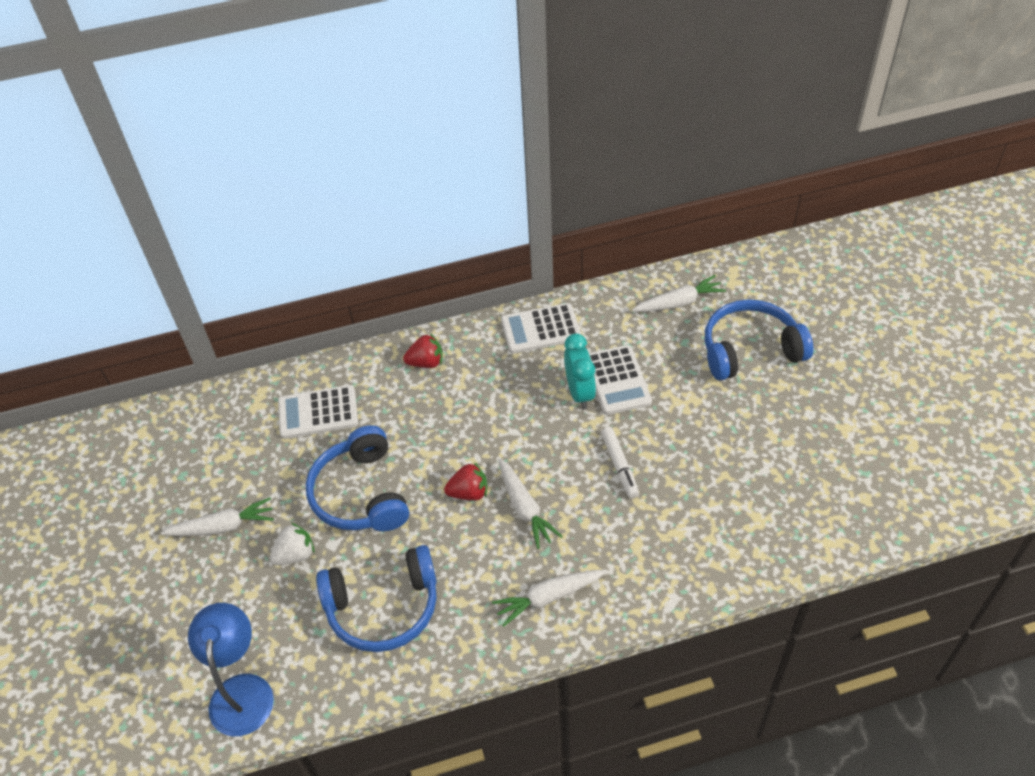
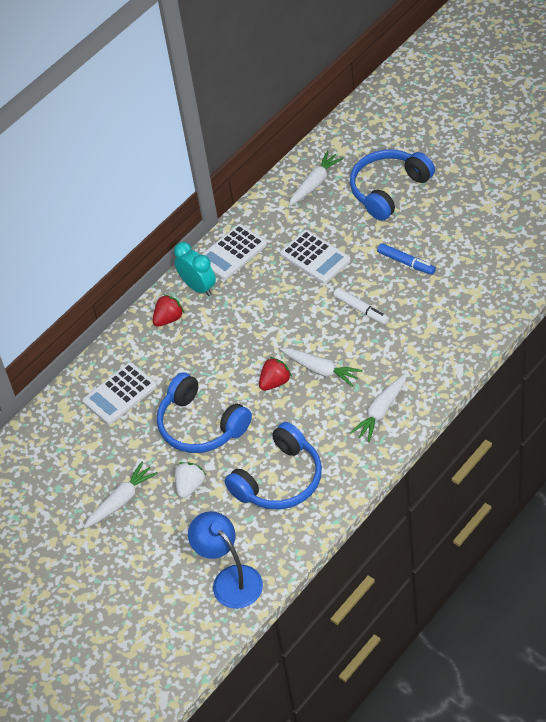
camera: 30 degrees left, 0 degrees up
(579, 393) = (296, 279): turquoise clock -> turquoise clock (198, 287)
(708, 441) = (406, 262): none -> blue marker

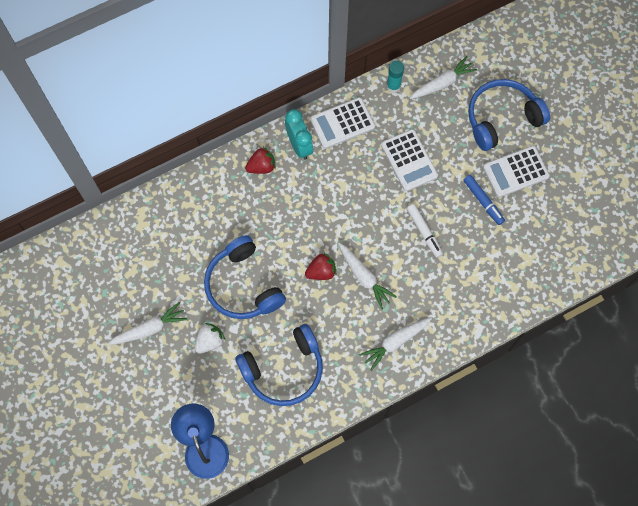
camera: 15 degrees right, 20 degrees up
(120, 394) = (191, 223): white calculator -> white calculator (515, 172)
(268, 203) = (393, 86): none -> turquoise glue stick

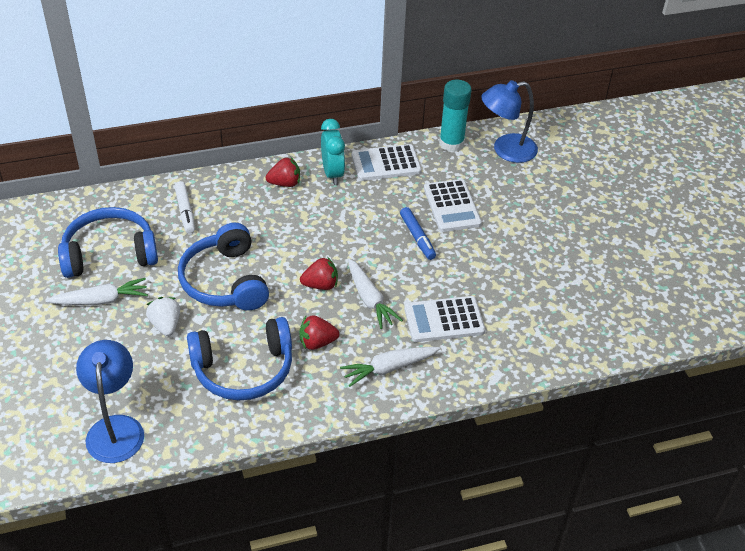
camera: 10 degrees right, 25 degrees down
(210, 341) = (166, 325): white strawberry -> white strawberry turned 75 degrees counterclockwise
(333, 330) = (317, 342): none -> red strawberry
(393, 86) = (451, 143): turquoise glue stick -> turquoise glue stick, size x1.58
(424, 232) = (452, 271): white marker -> white marker (185, 211)
(442, 83) = (506, 150): white carrot -> blue lamp
(483, 201) = (529, 256): blue marker -> blue marker (417, 237)
(501, 118) = (566, 189): blue headphones -> blue headphones (109, 253)
(515, 172) = (573, 237): white calculator -> white calculator (444, 320)

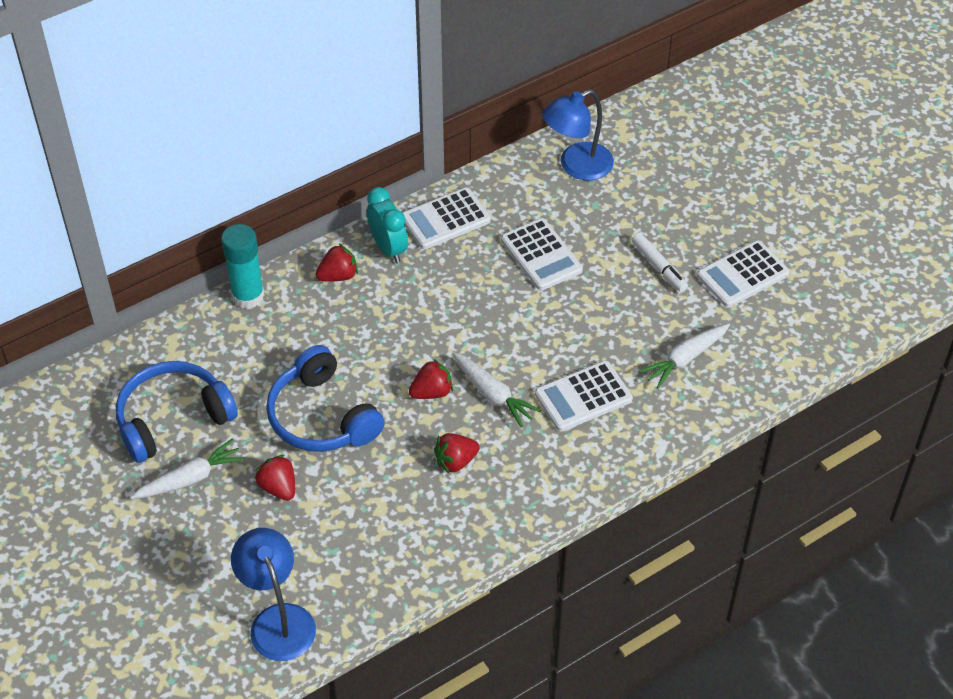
camera: 15 degrees left, 5 degrees up
(166, 325) = (278, 487): white strawberry -> red strawberry
(185, 211) = (237, 342): white marker -> white marker (659, 267)
(243, 369) = (388, 515): blue headphones -> none
(389, 368) = (545, 469): white carrot -> white carrot (685, 359)
(417, 237) = (517, 305): blue marker -> none
(451, 143) = (511, 174): turquoise glue stick -> turquoise glue stick (248, 296)
(615, 260) = (742, 275): none -> white calculator

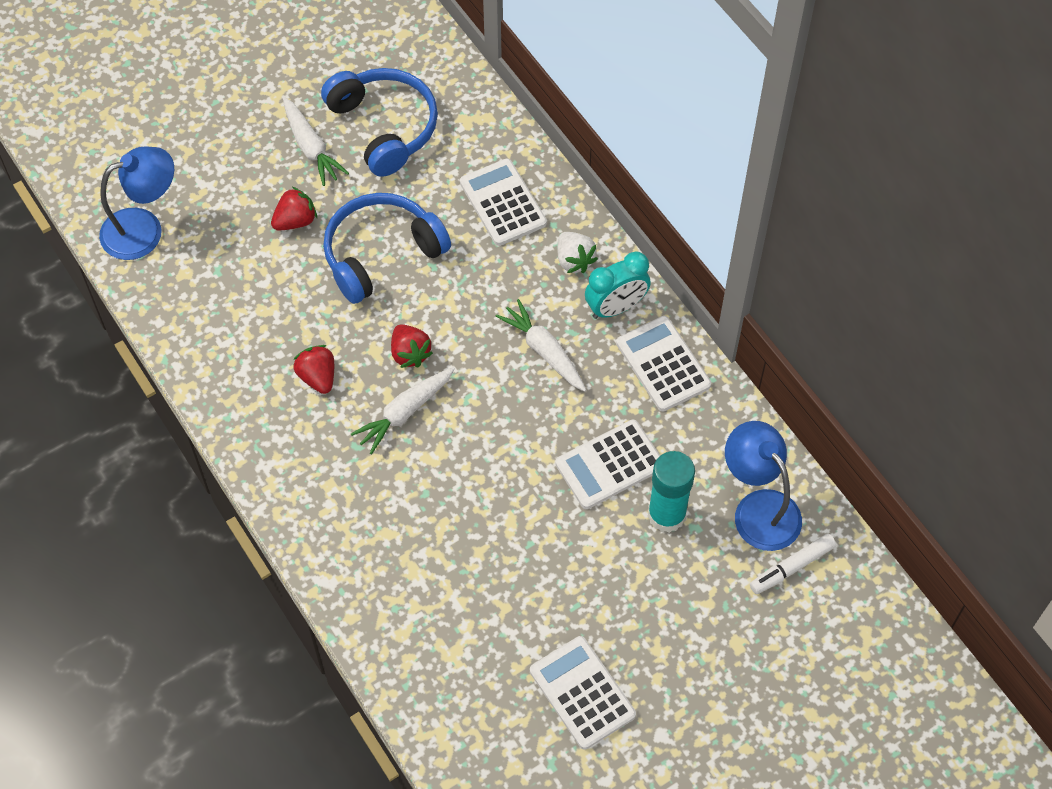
camera: 90 degrees right, 10 degrees up
(248, 296) = (544, 178): turquoise glue stick -> turquoise glue stick (666, 515)
(338, 276) = (574, 260): red strawberry -> white strawberry
(583, 397) = (398, 503): white calculator -> white calculator (503, 203)
(659, 267) = (593, 595): white marker -> white marker (791, 567)
(685, 359) = (450, 615): white carrot -> white carrot (544, 351)

